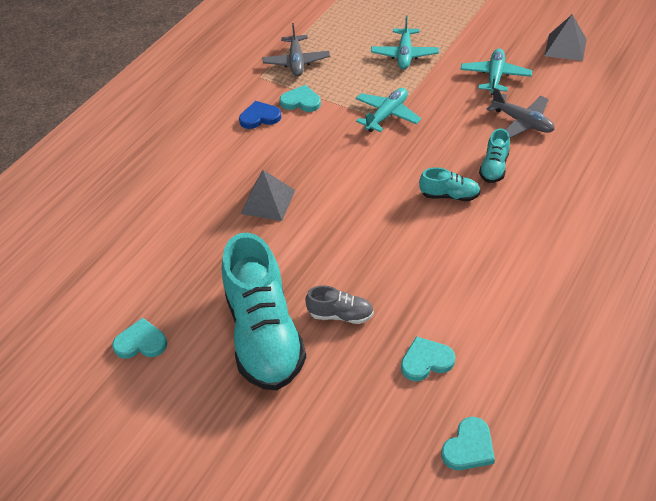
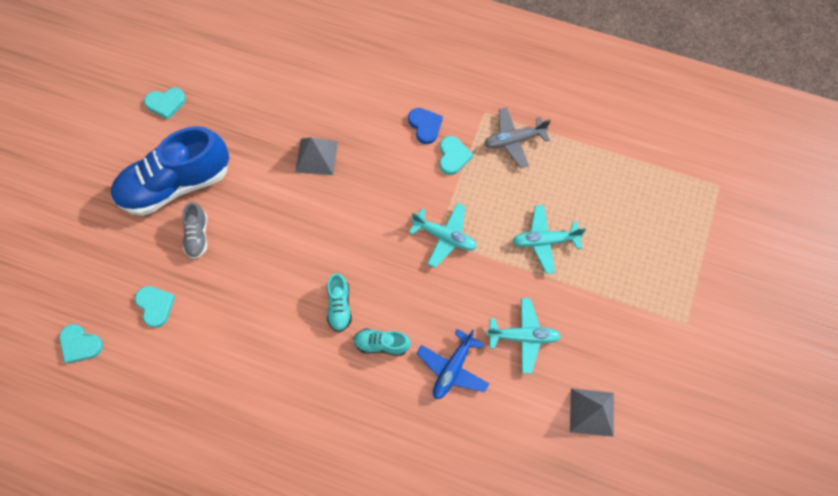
camera: 75 degrees right, 20 degrees up
(141, 342) = (166, 103): turquoise heart -> turquoise heart turned 90 degrees clockwise
(264, 334) = (176, 184): turquoise shoe -> blue shoe
(522, 122) = (452, 368): grey plane -> blue plane

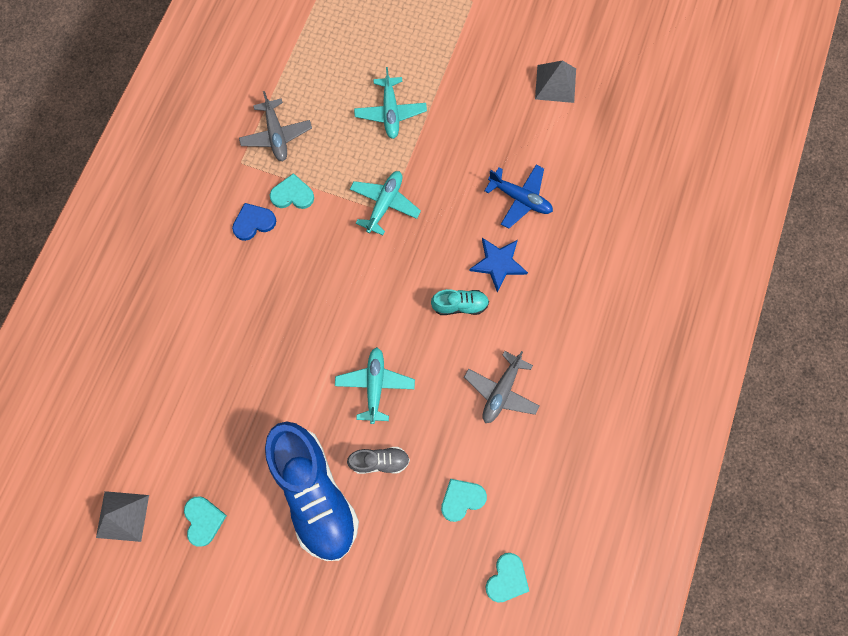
camera: 90 degrees left, 5 degrees up
(252, 344) = (501, 391): none -> grey plane
(316, 156) = (286, 336): grey pyramid -> grey pyramid (122, 516)
(381, 344) = (498, 263): turquoise shoe -> blue star
(523, 336) = (487, 136): turquoise plane -> turquoise plane (375, 385)

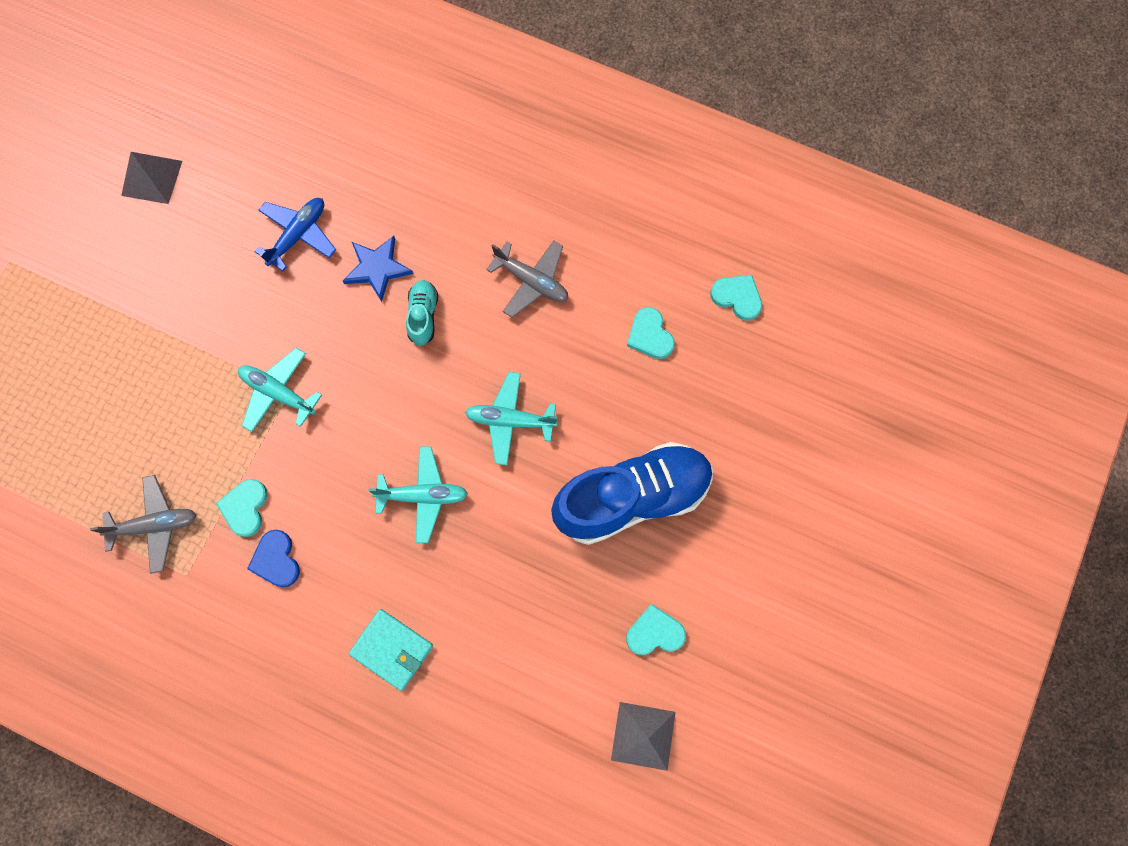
camera: 85 degrees left, 0 degrees up
(188, 315) = (392, 649): none -> turquoise wallet
(380, 461) = (600, 421): grey shoe -> none
(390, 112) = (151, 376): turquoise plane -> turquoise plane (423, 496)

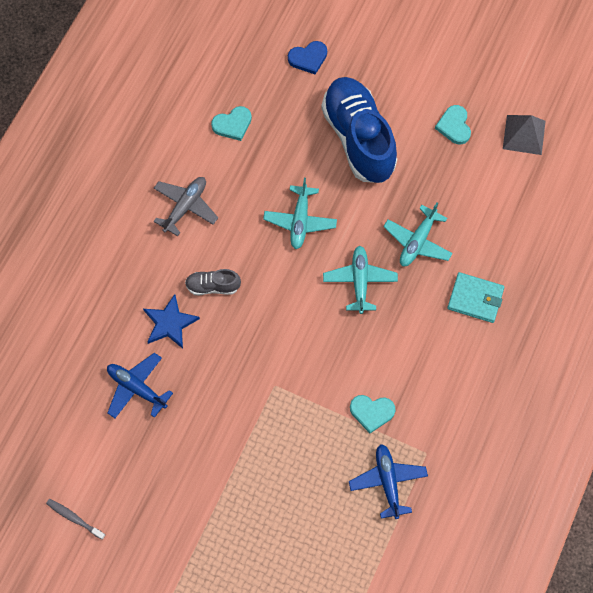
camera: 90 degrees left, 5 degrees down
(152, 178) = (74, 518): grey pyramid -> grey toothbrush
(154, 525) = (388, 482): grey plane -> blue plane
(276, 560) = (412, 385): blue heart -> blue heart (308, 58)
(278, 393) = (277, 394): turquoise plane -> turquoise plane (417, 241)
(392, 649) = (475, 299): turquoise wallet -> turquoise wallet turned 75 degrees clockwise
(423, 316) = (213, 286): turquoise shoe -> grey shoe
(737, 297) = (203, 65): turquoise heart -> none

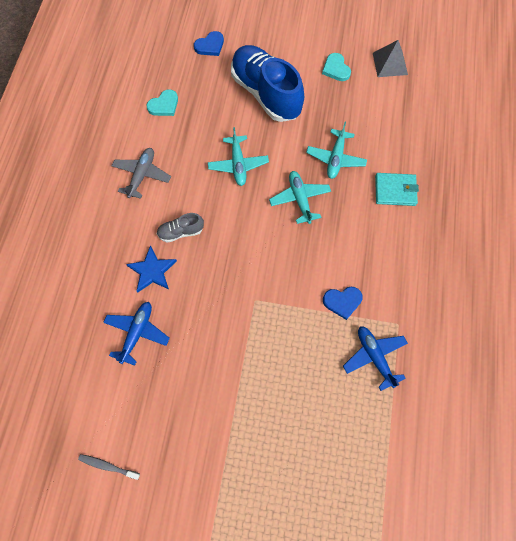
camera: 15 degrees left, 0 degrees up
(137, 388) = (137, 333): blue plane -> blue plane turned 90 degrees clockwise
(372, 412) = (342, 302): turquoise heart -> blue heart

